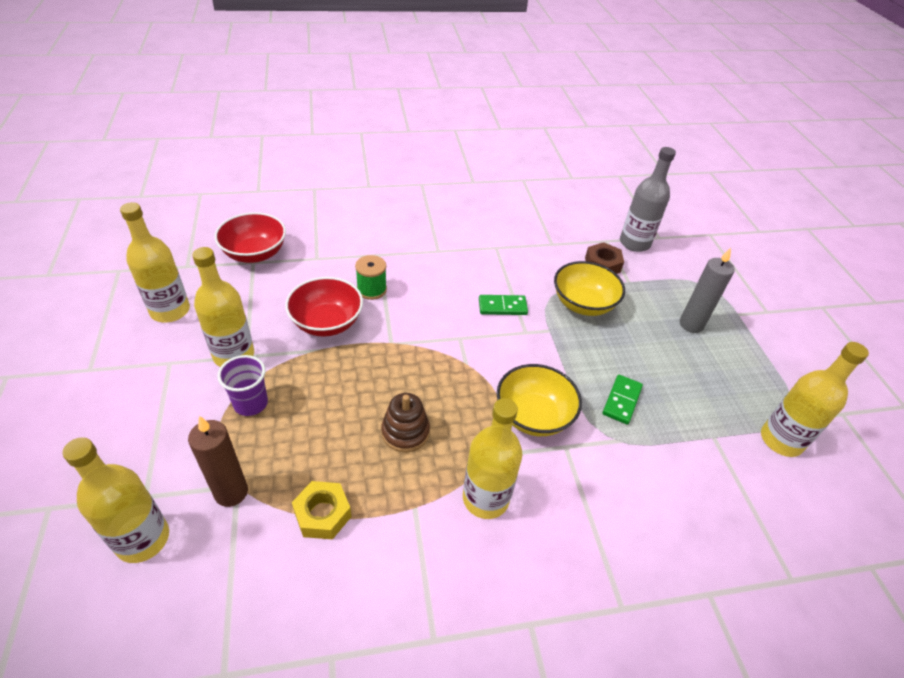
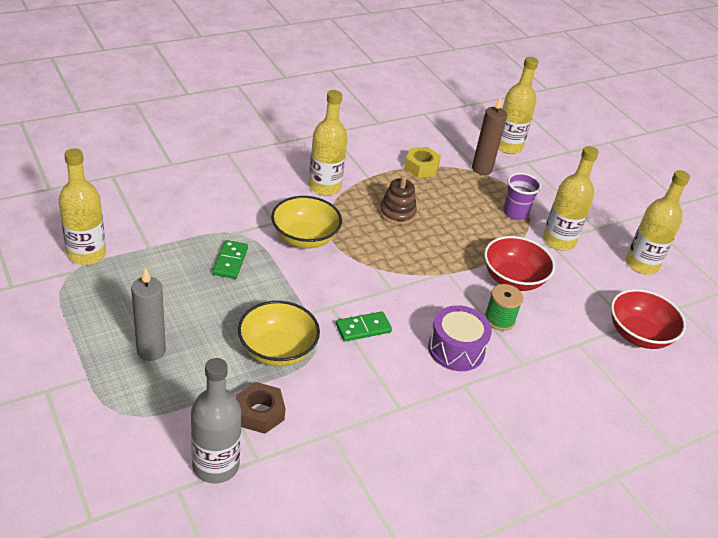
camera: 160 degrees right, 5 degrees down
(428, 275) = (456, 349): none -> purple drum

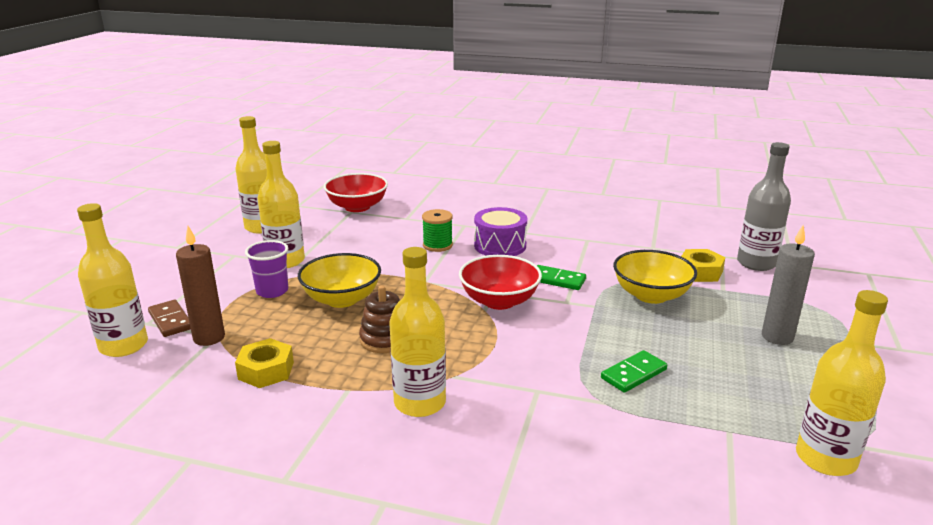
camera: 130 degrees left, 15 degrees down
(260, 413) = (700, 272): brown nut -> yellow nut
(304, 238) = (522, 360): yellow bowl -> yellow bowl (342, 299)
(513, 279) = (379, 257): red bowl -> red bowl (499, 301)
(520, 168) = (170, 320): none -> brown domino

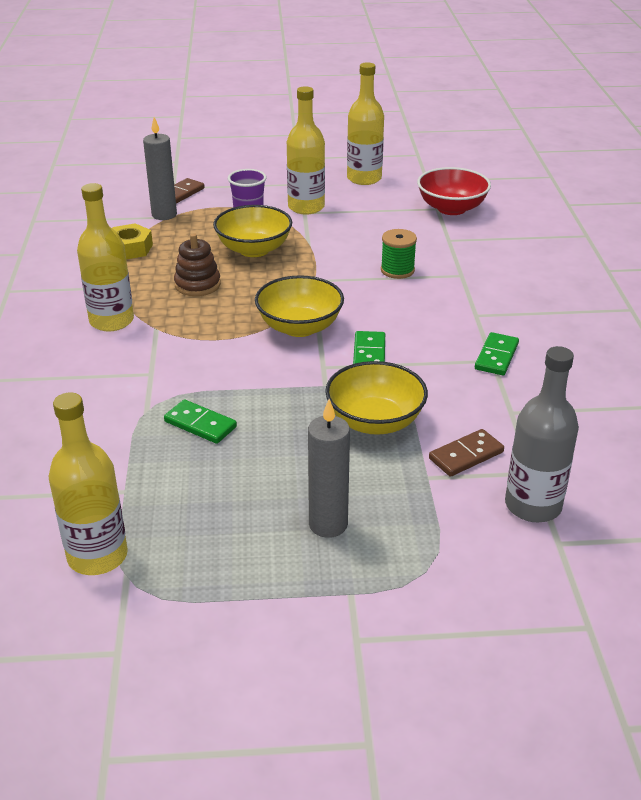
camera: 70 degrees right, 10 degrees up
(123, 346) = (139, 190): yellow bottle -> none
(209, 338) = (164, 215): brown candle -> grey candle
(499, 301) = (299, 327): red bowl -> yellow bowl
(500, 246) = (426, 305): purple drum -> none
(583, 237) = (496, 356): none -> green domino
(700, 272) = (466, 455): yellow nut -> brown domino

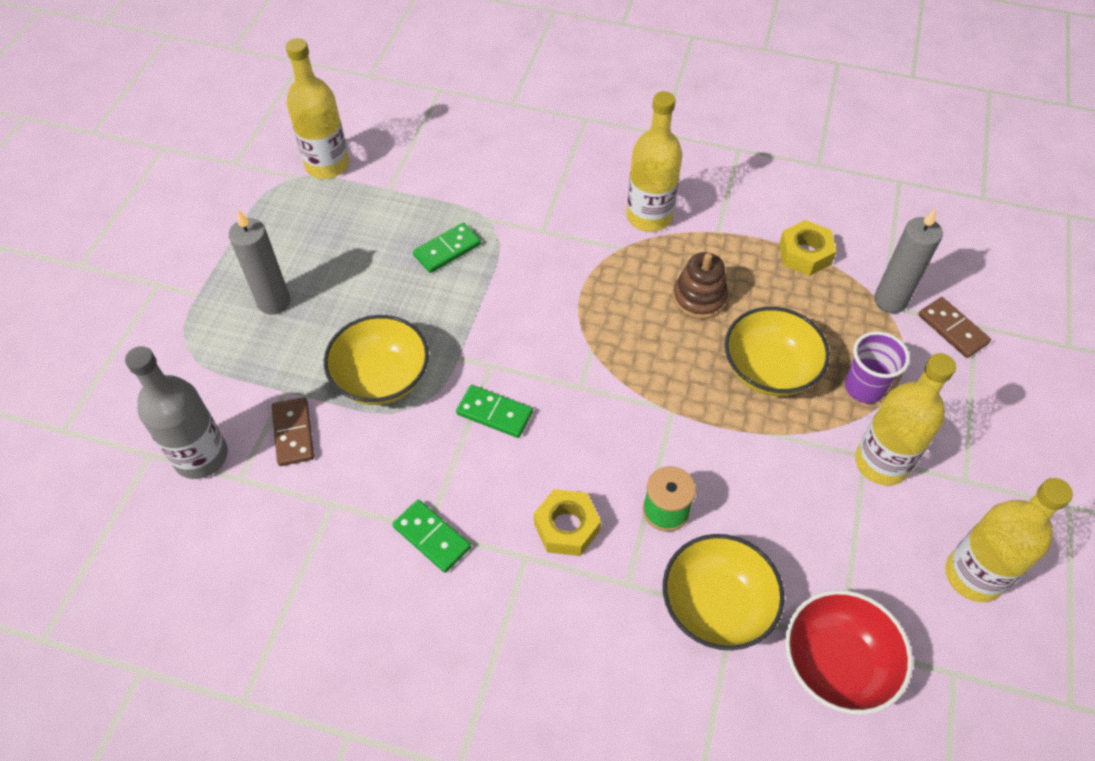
camera: 110 degrees right, 20 degrees up
(299, 327) = (573, 366): yellow bowl -> yellow bowl (716, 606)
(440, 303) = (566, 527): none -> yellow nut

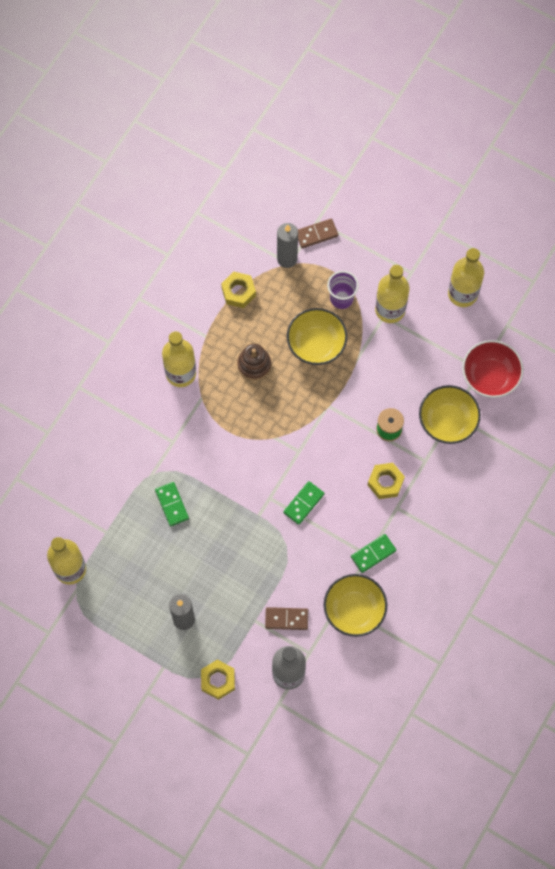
camera: 75 degrees left, 15 degrees up
(181, 364) = (218, 680): none -> yellow nut
(382, 378) = (262, 562): yellow bowl -> yellow bowl (354, 610)

